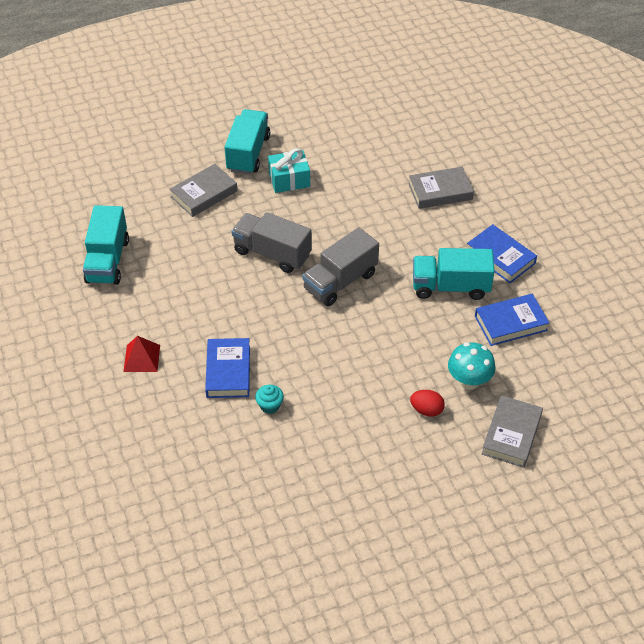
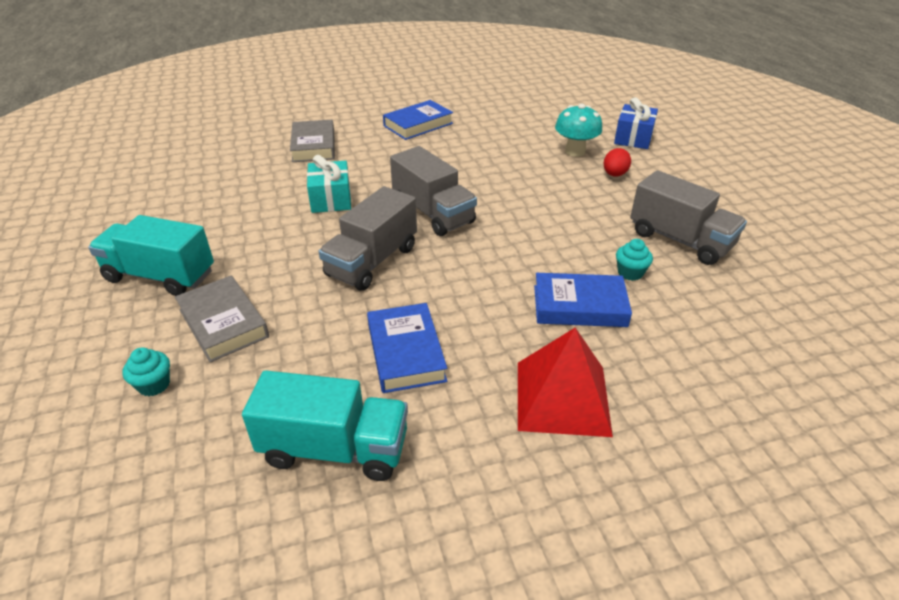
camera: 85 degrees left, 10 degrees down
(141, 358) = (562, 397): red pyramid -> red pyramid, size x1.63
(153, 180) = (154, 385): none -> turquoise cupcake
(289, 180) = (238, 242): turquoise gift -> turquoise gift (331, 199)
(318, 446) = (680, 240): none -> grey truck
(450, 287) = (452, 151): turquoise truck -> none
(510, 323) = (503, 127): blue book -> blue book (406, 352)
(511, 434) = (633, 138): grey book -> blue gift

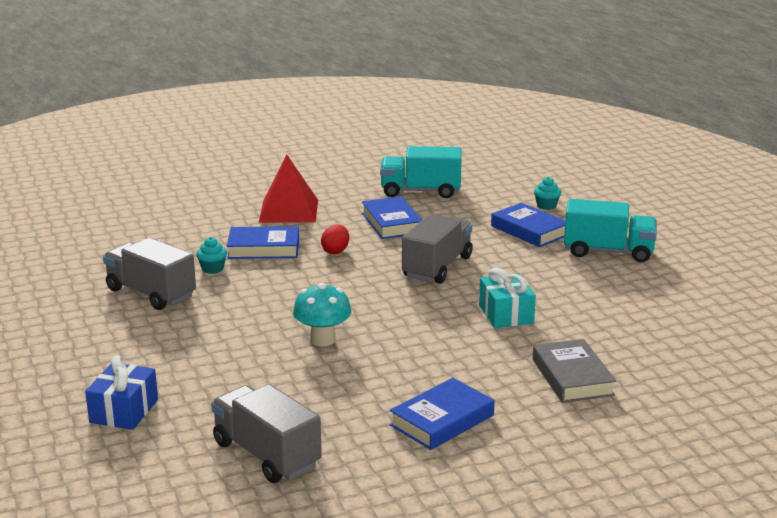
camera: 175 degrees right, 15 degrees down
(223, 323) = (529, 230): grey book -> blue book
(433, 213) = (392, 306): grey truck -> grey truck (266, 455)
(575, 151) = (217, 385): turquoise mushroom -> turquoise mushroom (323, 339)
(614, 174) = (180, 355): red egg -> red egg (335, 251)

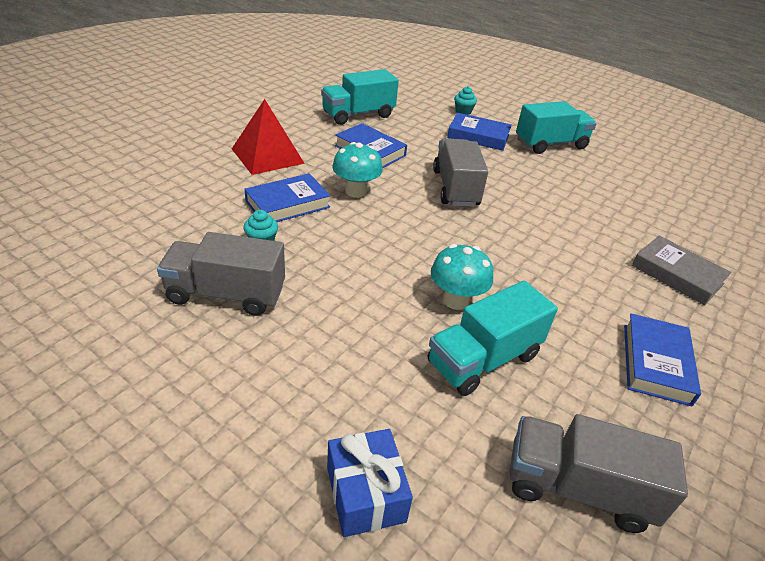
camera: 35 degrees left, 15 degrees up
(295, 377) = (483, 359): none -> turquoise truck
(335, 251) = (356, 191): red egg -> turquoise mushroom
(506, 314) = (559, 223): turquoise gift -> none

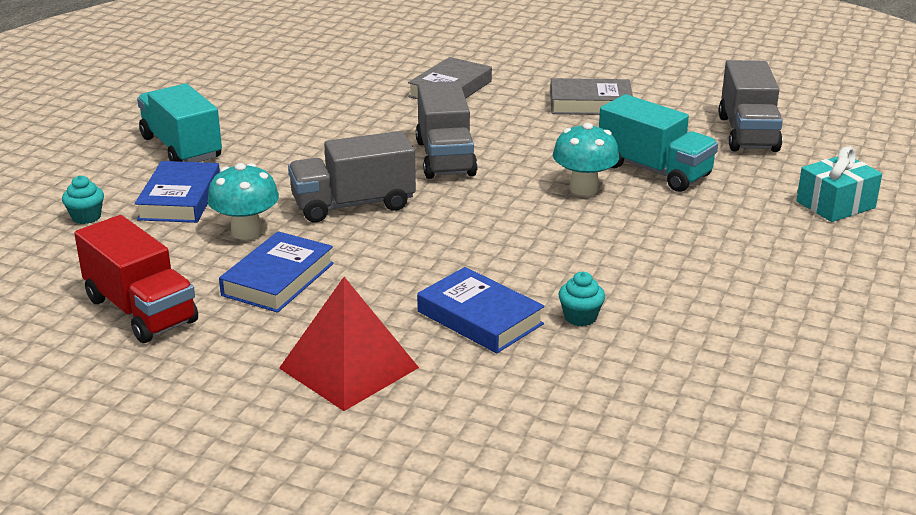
camera: 100 degrees left, 10 degrees down
(226, 294) = (692, 316): grey truck -> grey truck (445, 158)
(356, 191) = (409, 272): turquoise mushroom -> turquoise mushroom (246, 232)
(358, 115) = (141, 310): turquoise truck -> red truck
(365, 494) = (835, 205): blue gift -> turquoise gift
(655, 363) = (590, 104): blue book -> grey book

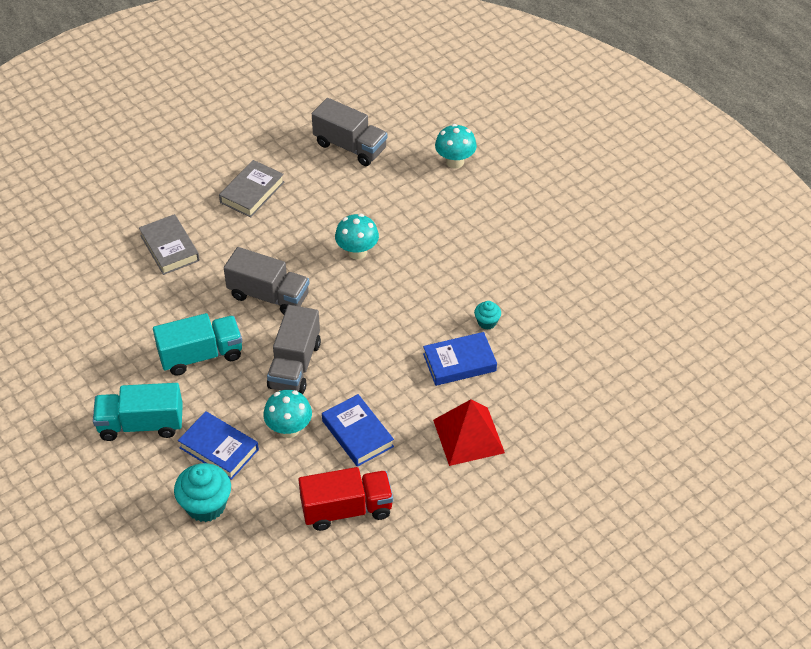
camera: 60 degrees left, 20 degrees up
(86, 217) = (206, 505): turquoise cupcake -> turquoise cupcake, size x1.90
(654, 171) = (361, 211): turquoise truck -> turquoise truck (201, 355)
(835, 205) = (455, 162): turquoise gift -> turquoise mushroom

